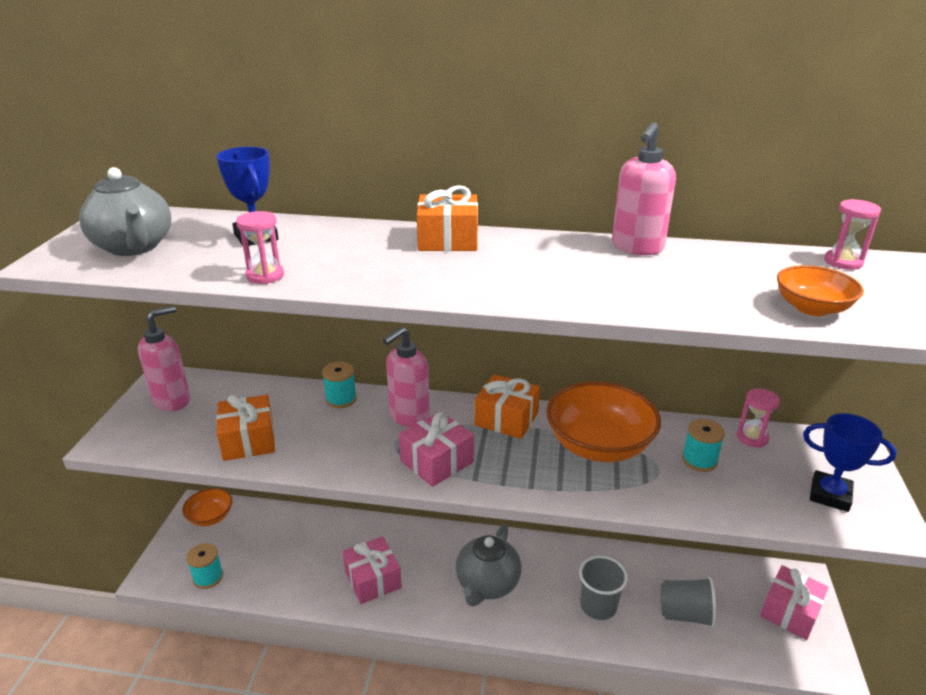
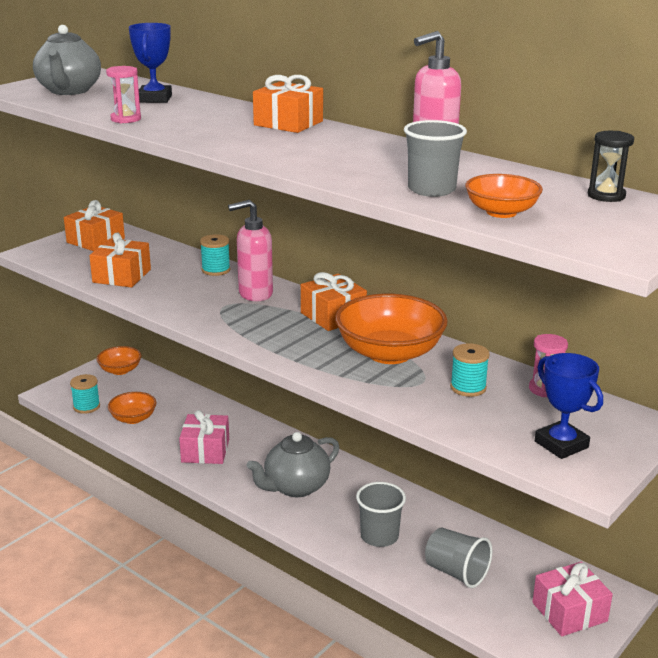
camera: 30 degrees right, 5 degrees down
(172, 401) = (96, 240): pink soap dispenser -> orange gift
(270, 571) = (133, 418): none -> orange bowl
(437, 461) = (242, 325): pink gift -> none
(712, 295) = (431, 190): none -> grey cup
(843, 262) = (606, 196): pink hourglass -> black hourglass

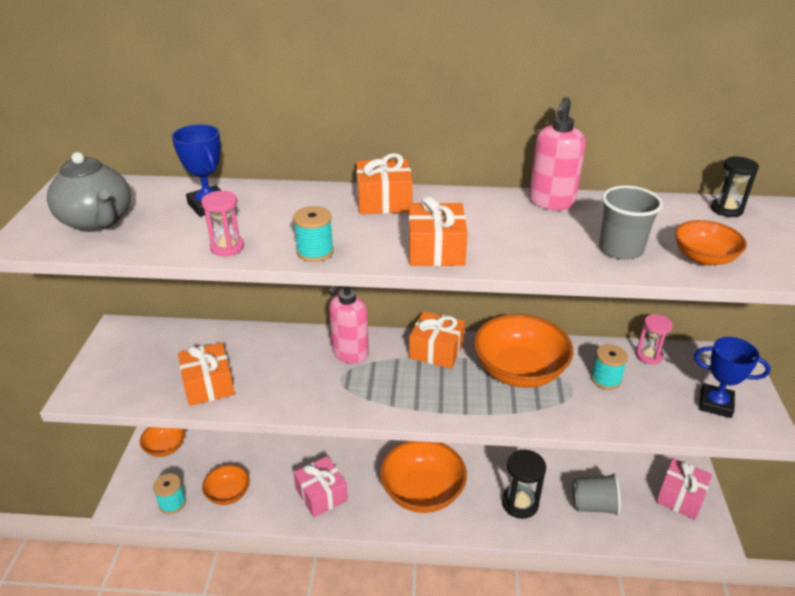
camera: 35 degrees left, 10 degrees up
(96, 240) = (131, 350): orange gift -> orange gift (436, 250)
(216, 270) = (286, 340): turquoise spool -> turquoise spool (315, 252)
(295, 487) = (422, 491): grey teapot -> orange bowl
(379, 536) = (520, 503): grey cup -> black hourglass

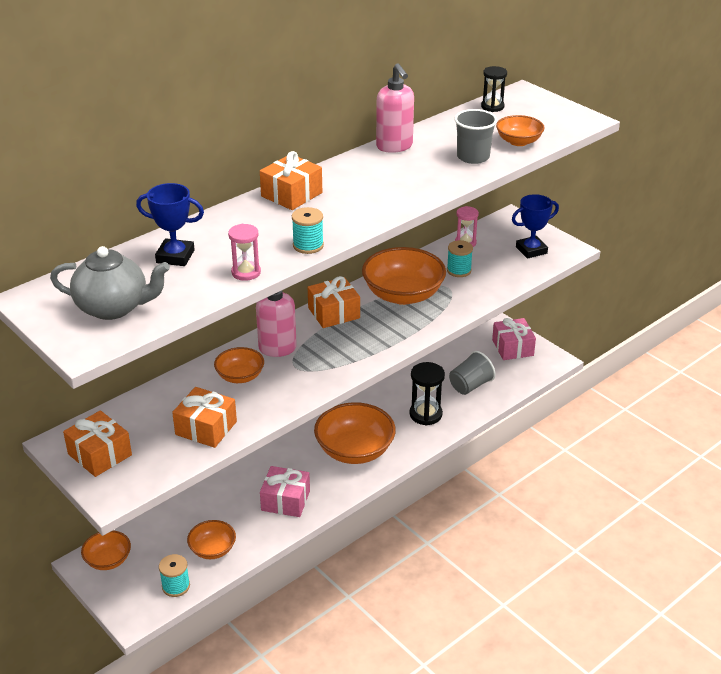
camera: 45 degrees left, 0 degrees up
(292, 358) = (240, 376): none -> orange bowl
(436, 250) = (377, 207): orange gift -> orange gift (100, 454)

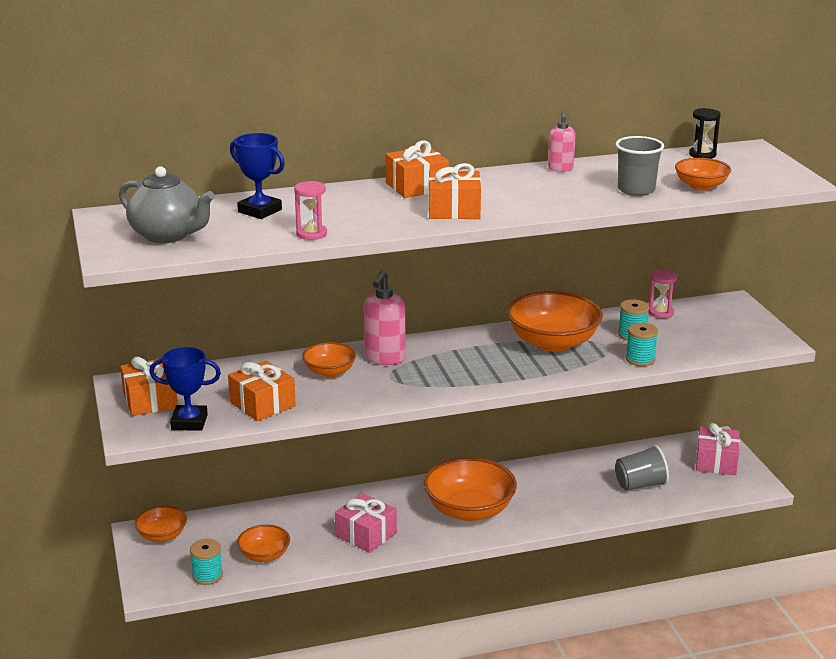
camera: 25 degrees right, 10 degrees down
(308, 245) = (391, 226): turquoise spool -> turquoise spool (640, 359)
(334, 313) = (467, 342): orange gift -> orange gift (454, 210)
(394, 147) = (560, 169): pink soap dispenser -> pink soap dispenser, size x0.61
(425, 414) = (570, 498): black hourglass -> none
(531, 250) = (731, 334): blue trophy -> blue trophy (189, 422)

